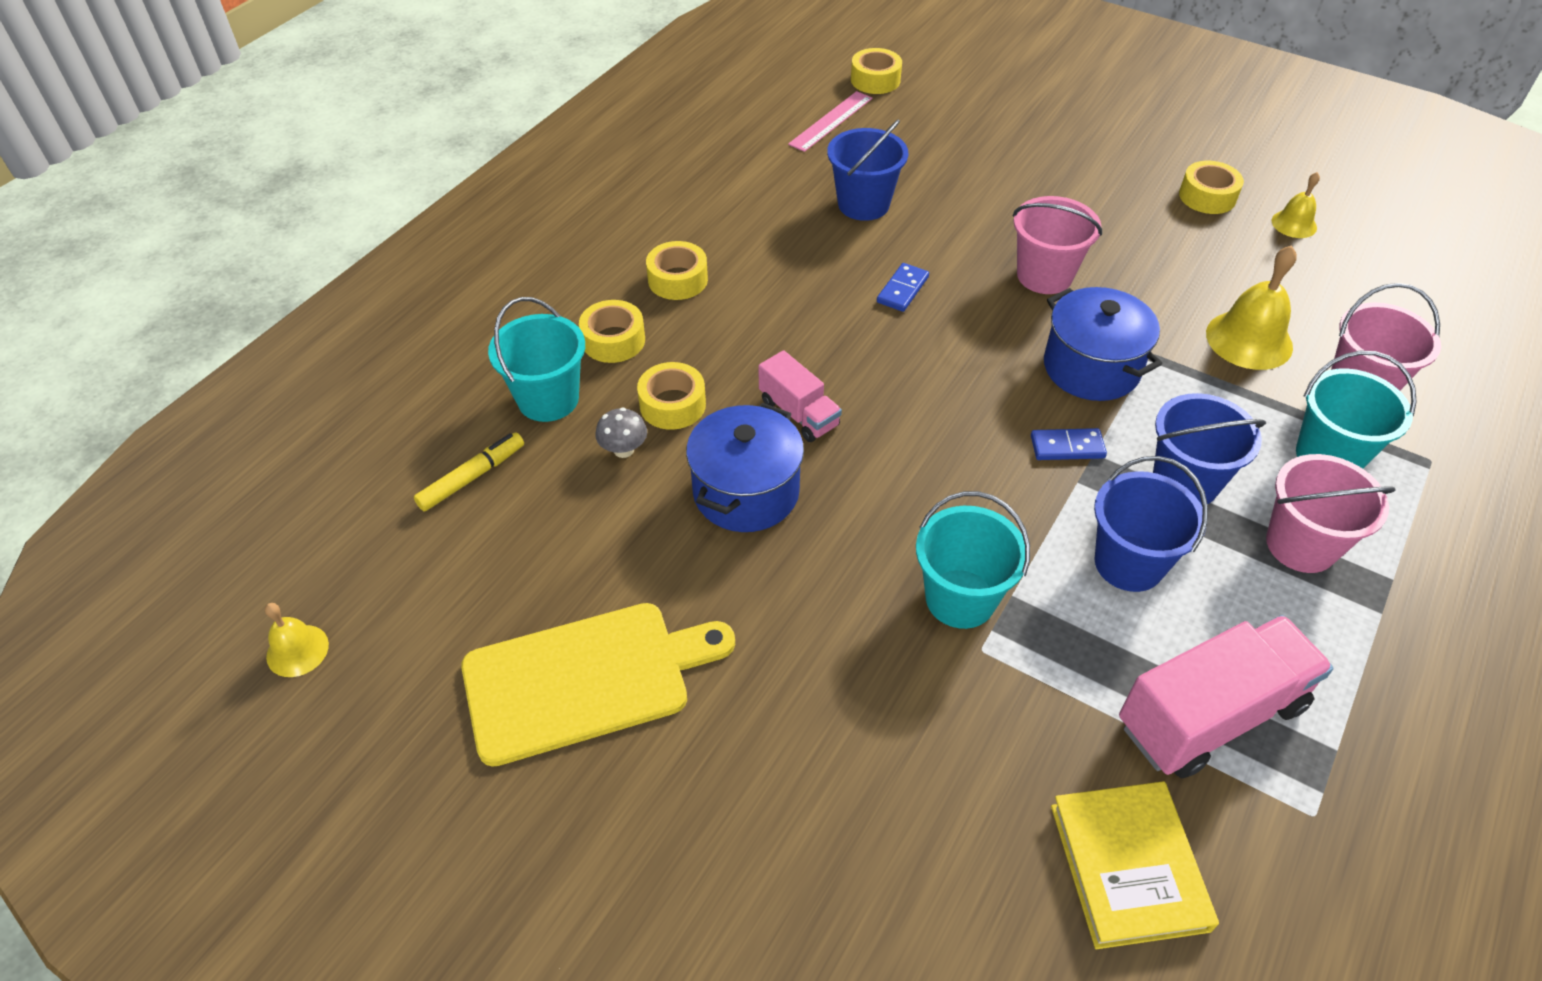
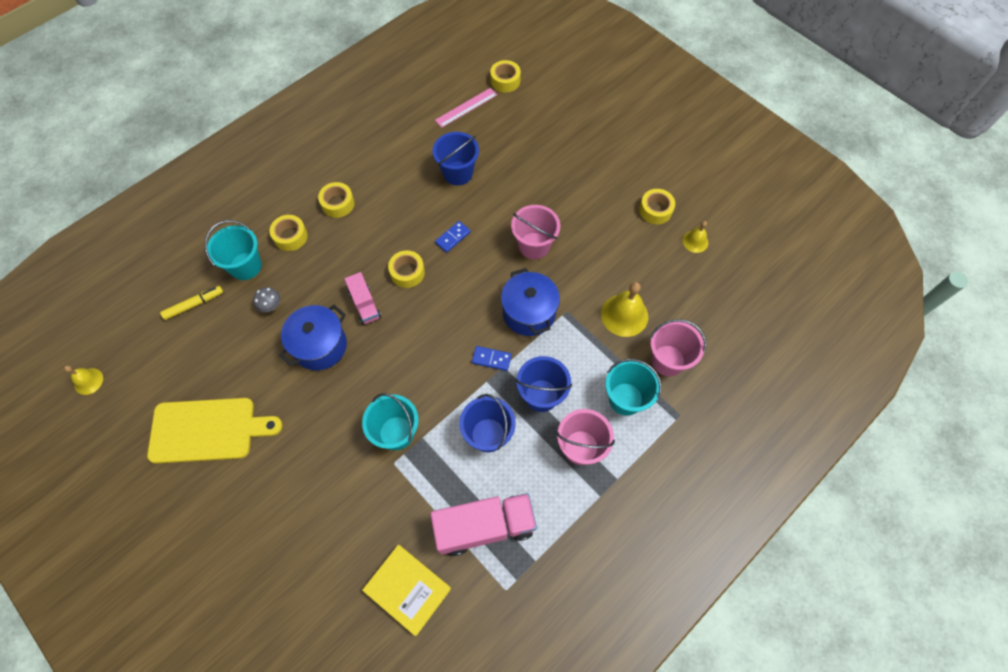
camera: 15 degrees right, 15 degrees up
(672, 405) = (304, 284): yellow tape -> yellow tape (407, 272)
(1128, 867) = (407, 589): yellow book -> yellow book turned 60 degrees counterclockwise

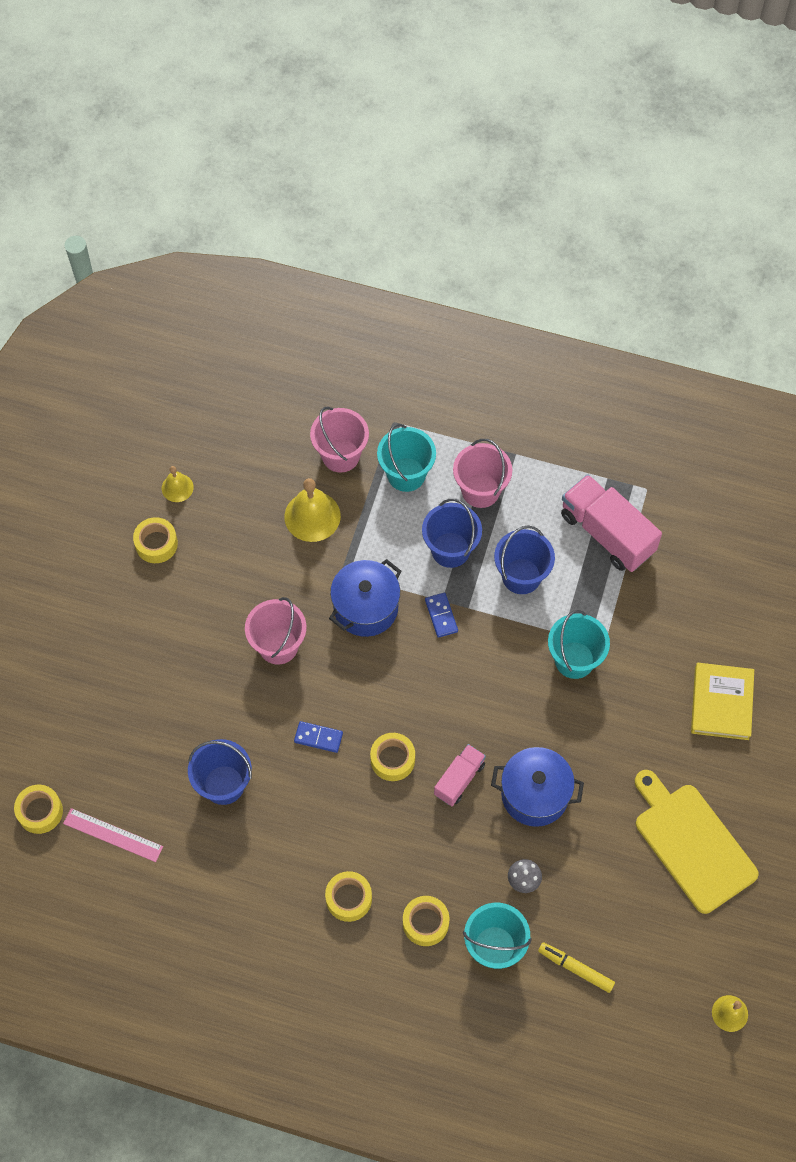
camera: 120 degrees left, 0 degrees up
(407, 589) = (701, 566): yellow book -> yellow book (721, 703)

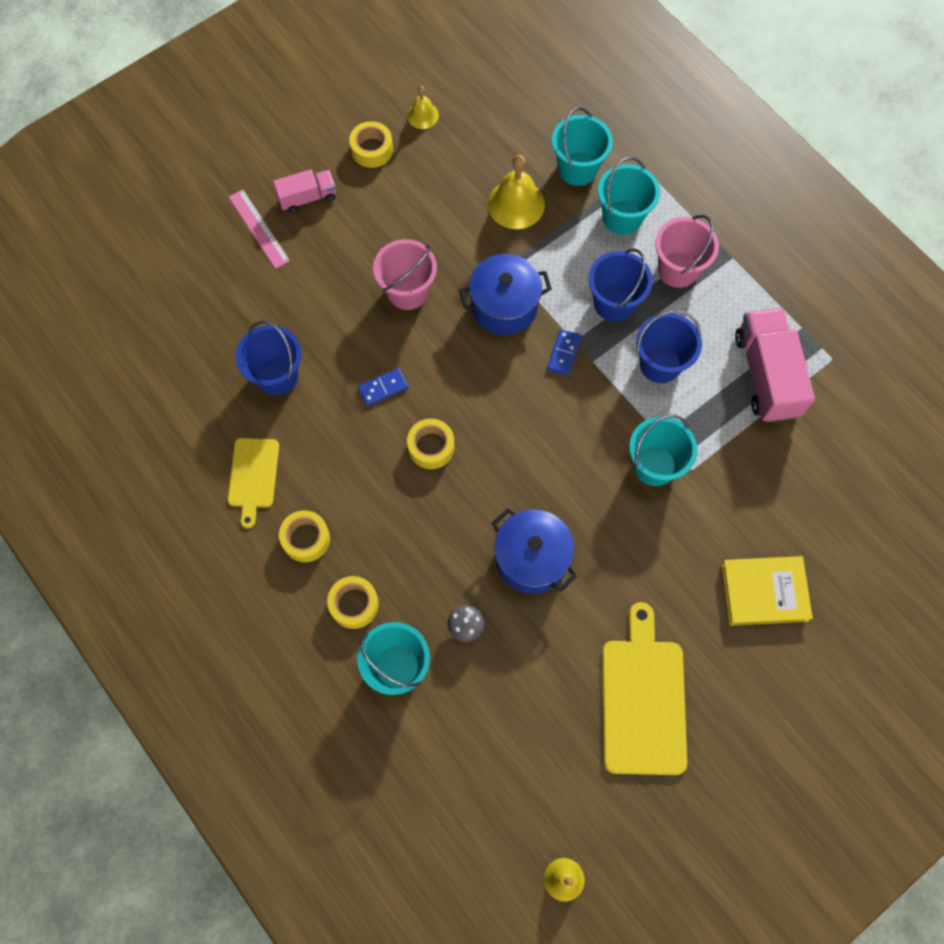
camera: 35 degrees right, 5 degrees up
(40, 811) = (120, 302): yellow tape -> none
(113, 835) = (160, 358): pink ruler -> pink ruler (258, 229)
(267, 878) = (253, 476): none -> yellow cutting board
(318, 738) = (383, 388): blue domino -> blue domino turned 75 degrees counterclockwise
(340, 455) = (577, 169): pink bucket -> turquoise bucket
(459, 779) = (475, 501): pink truck -> pink truck (307, 198)
(575, 968) = (453, 737): yellow marker -> none
(721, 703) = (764, 592): yellow book -> yellow book turned 45 degrees clockwise

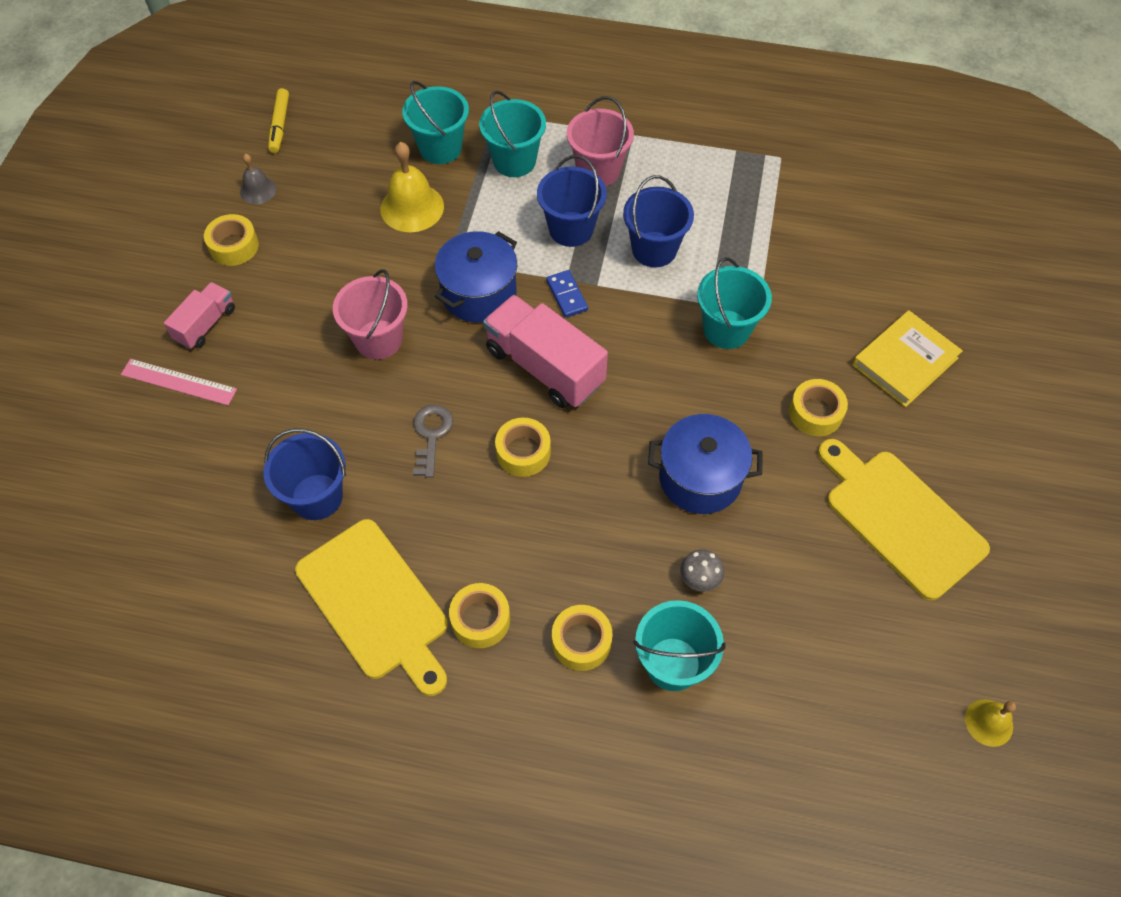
camera: 40 degrees left, 10 degrees down
(253, 476) = (375, 603): yellow cutting board -> yellow cutting board, size x1.69
(383, 388) = (431, 435): blue domino -> grey key
(422, 115) = (258, 190): yellow bell -> grey bell
(480, 71) = (280, 125): none -> yellow marker
(658, 577) = (815, 413): none -> yellow tape
(766, 375) = (744, 201): pink truck -> pink truck (545, 367)

